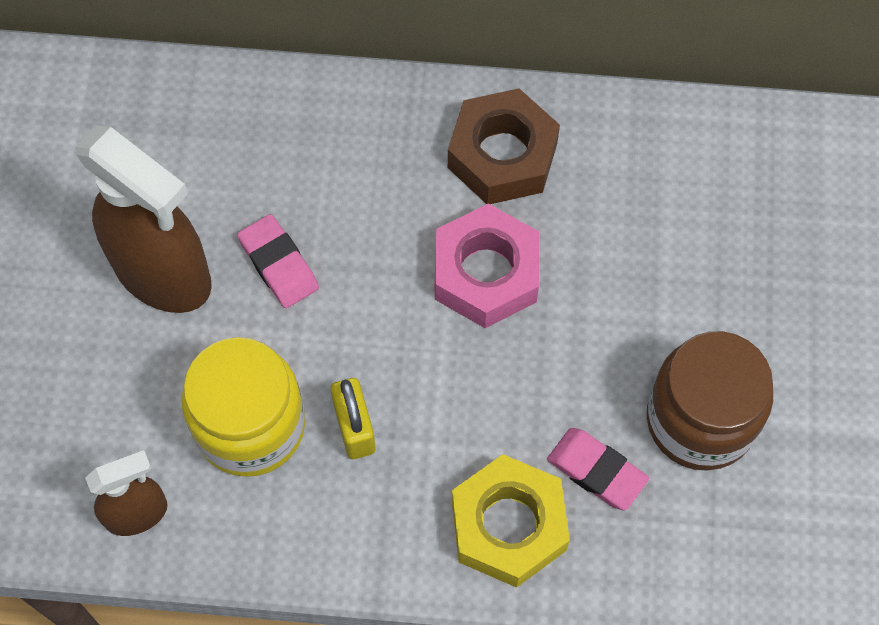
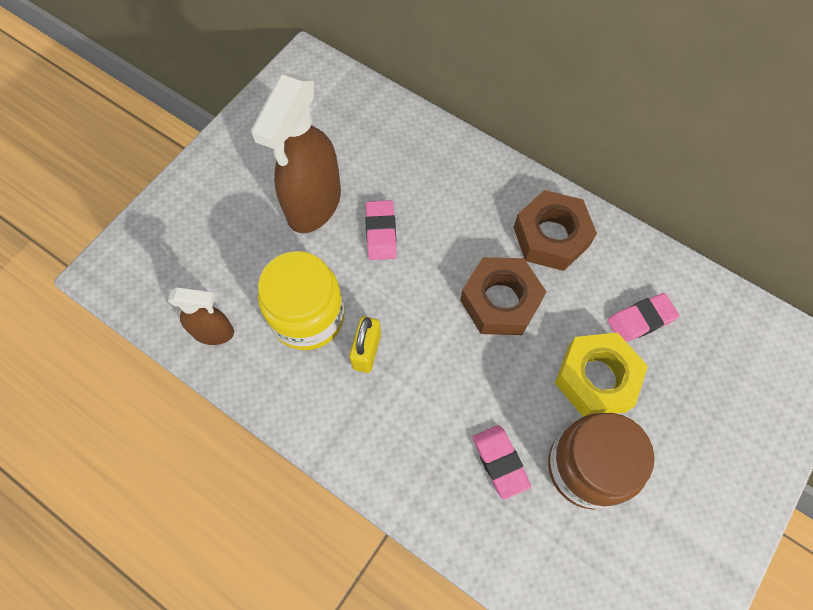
camera: 30 degrees right, 0 degrees up
(163, 274) = (313, 204): brown spray bottle -> brown spray bottle turned 45 degrees clockwise
(486, 273) = (500, 301): pink nut -> brown nut
(508, 526) = (424, 465): yellow nut -> yellow nut (596, 378)
(669, 206) = (640, 320): none -> pink eraser

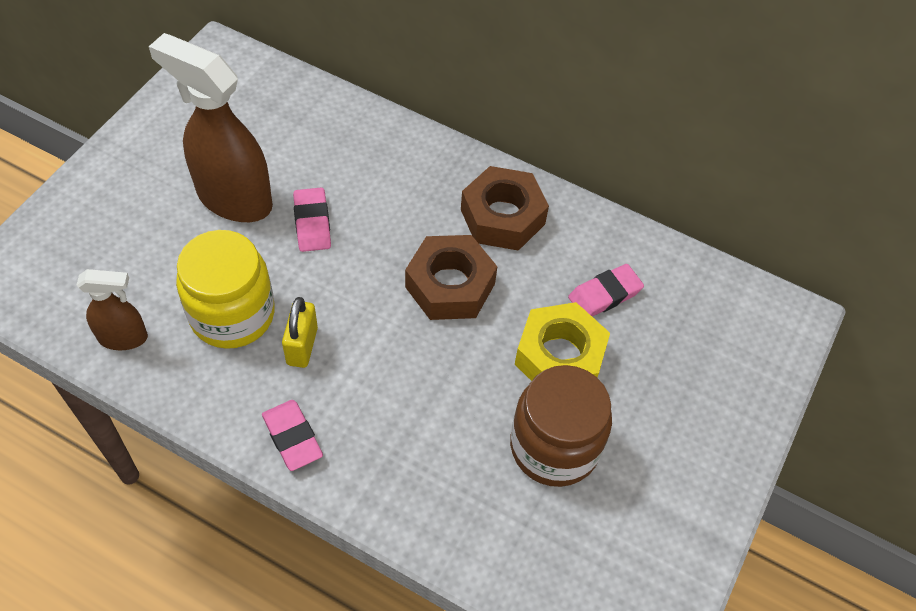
camera: 10 degrees left, 10 degrees down
(313, 204) = (233, 198): brown spray bottle -> brown spray bottle turned 105 degrees clockwise
(500, 462) = (458, 449): pink eraser -> pink eraser (292, 437)

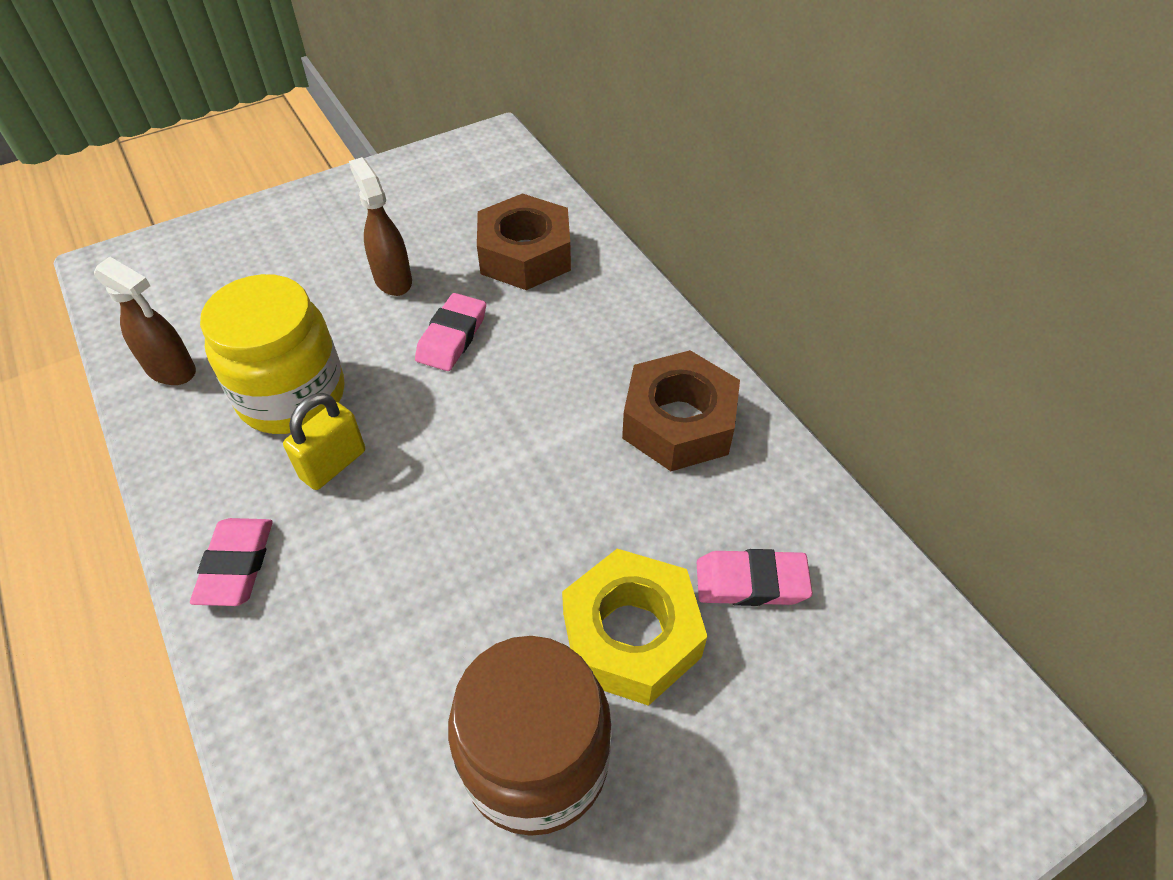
camera: 35 degrees right, 5 degrees down
(233, 198) = (393, 279): brown spray bottle -> brown spray bottle, size x0.53
(450, 285) = (554, 474): brown nut -> brown nut (525, 254)

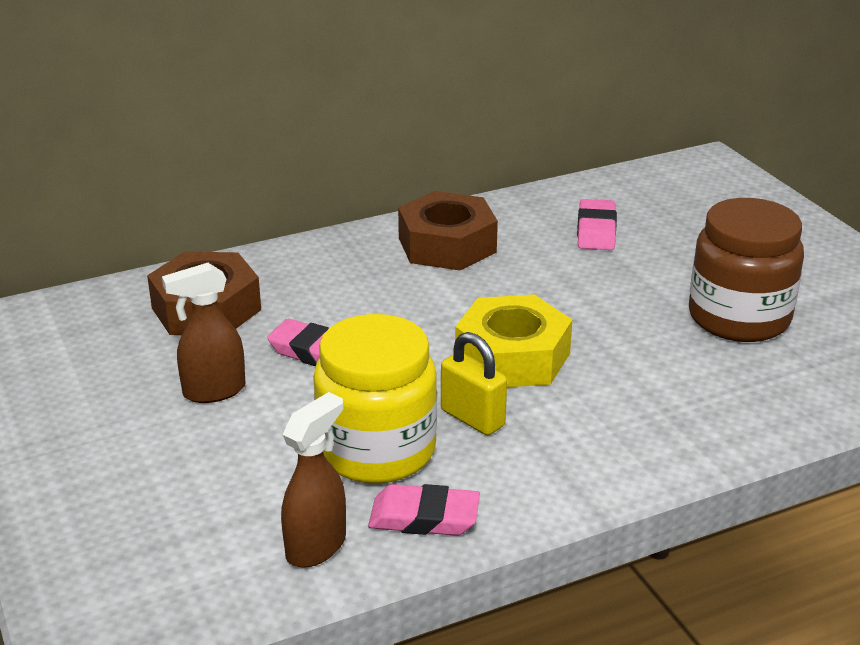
camera: 85 degrees left, 20 degrees down
(236, 565) = (586, 468): pink eraser -> pink eraser (424, 517)
(631, 635) = (641, 277): yellow nut -> yellow nut (512, 357)

